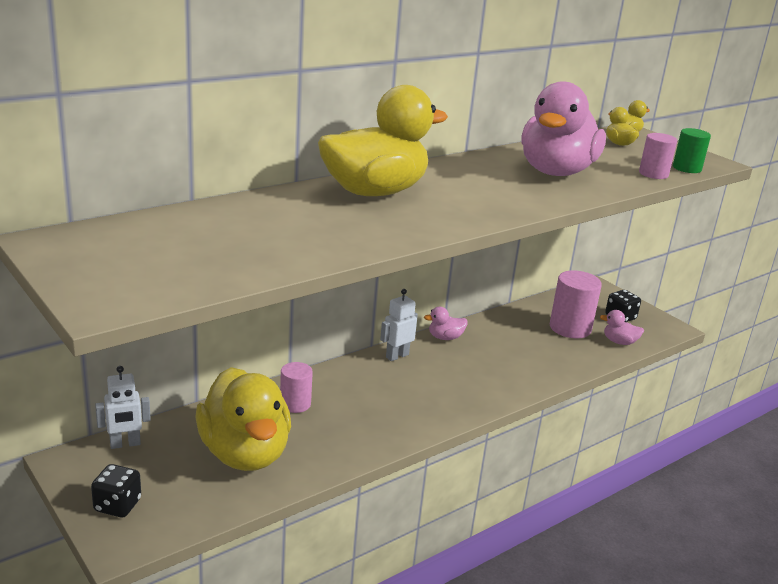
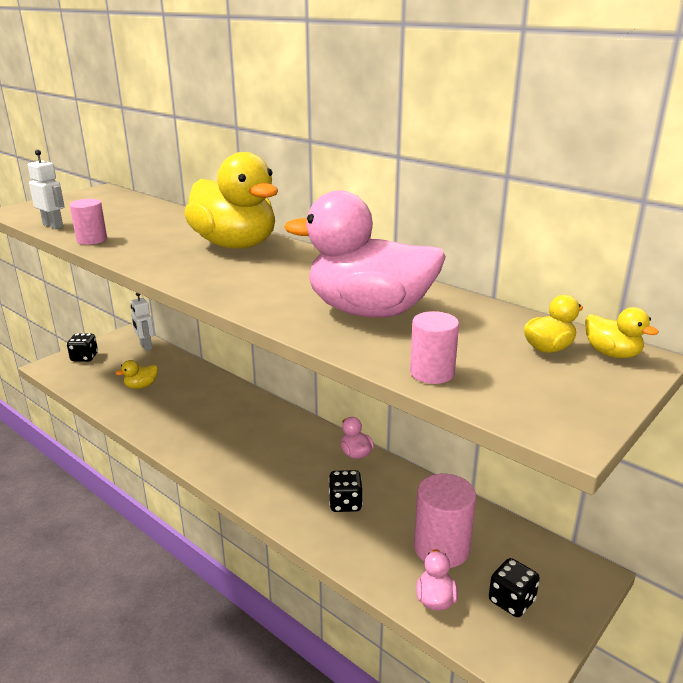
camera: 80 degrees right, 0 degrees up
(245, 453) = (141, 386): yellow duck -> yellow duck, size x0.41
(295, 404) = (208, 394): pink cylinder -> pink cylinder (92, 240)
(397, 356) = (304, 430): white robot -> white robot (53, 226)
(513, 355) = (345, 503): none -> black dice
(687, 168) = (494, 402): green cylinder -> none

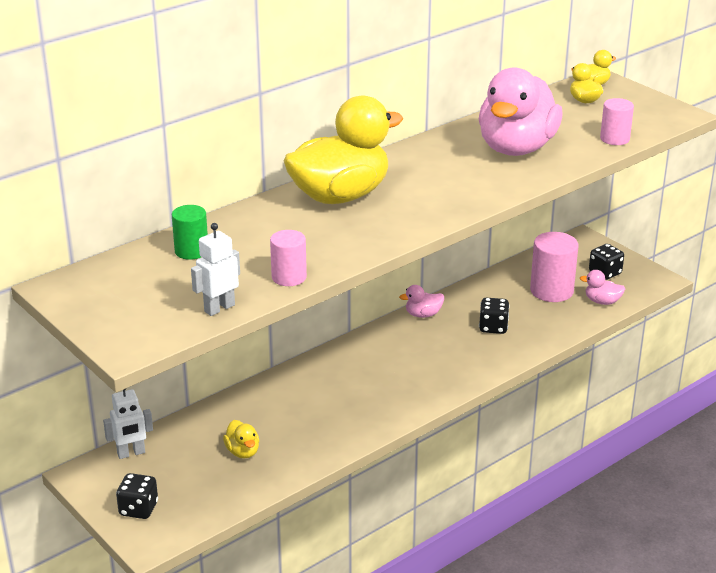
camera: 80 degrees left, 5 degrees up
(142, 212) = (191, 251): none -> green cylinder

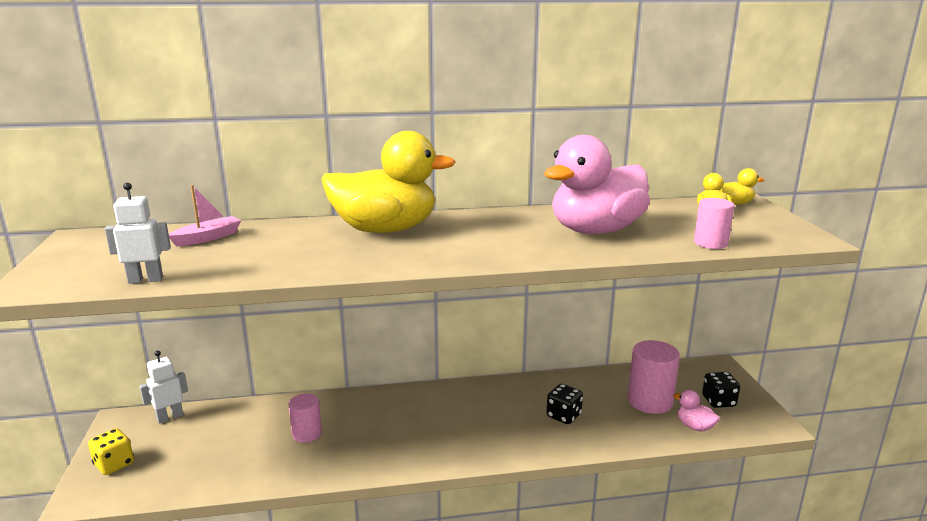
camera: 30 degrees right, 10 degrees down
(131, 453) = (170, 417): white robot -> white robot turned 135 degrees clockwise
(138, 509) = (114, 464): black dice -> yellow dice
(191, 251) = (208, 238): green cylinder -> pink boat
(242, 452) = (243, 447): yellow duck -> none
(289, 277) = (240, 273): pink cylinder -> pink cylinder (307, 433)
(423, 314) = (511, 385): pink duck -> none

